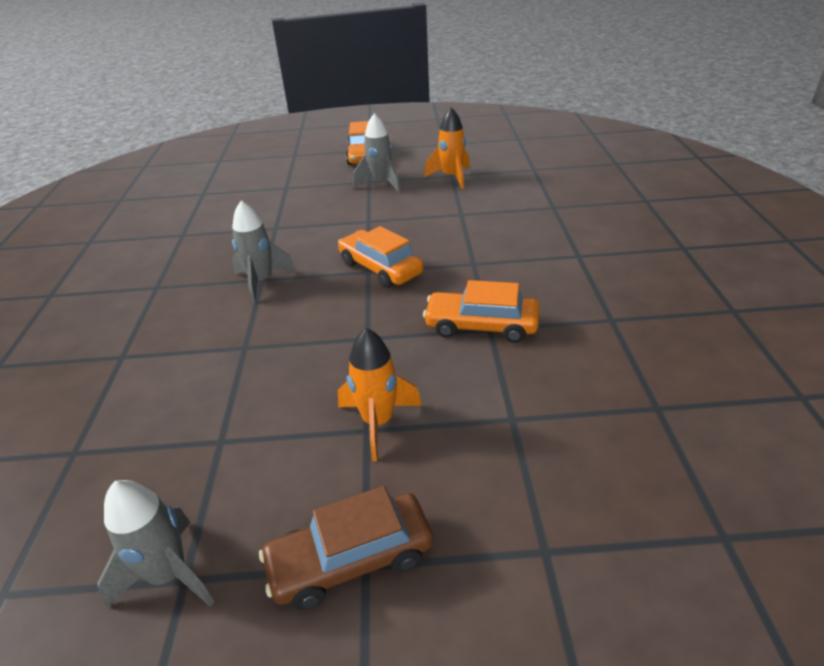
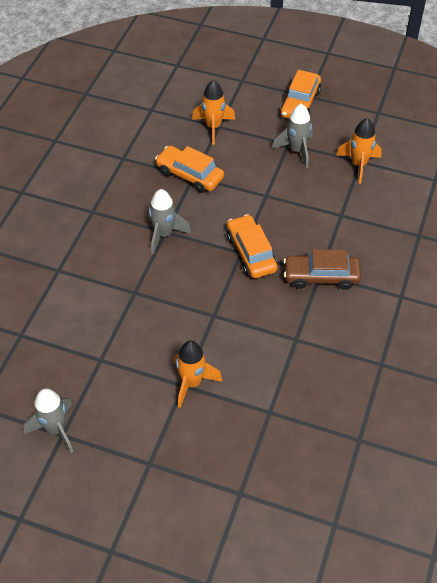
camera: 20 degrees right, 15 degrees up
(280, 189) = (213, 127): none -> orange rocket
(351, 559) = (143, 457): brown car -> brown car (321, 277)
(481, 326) = (291, 335): orange car -> orange car (190, 175)

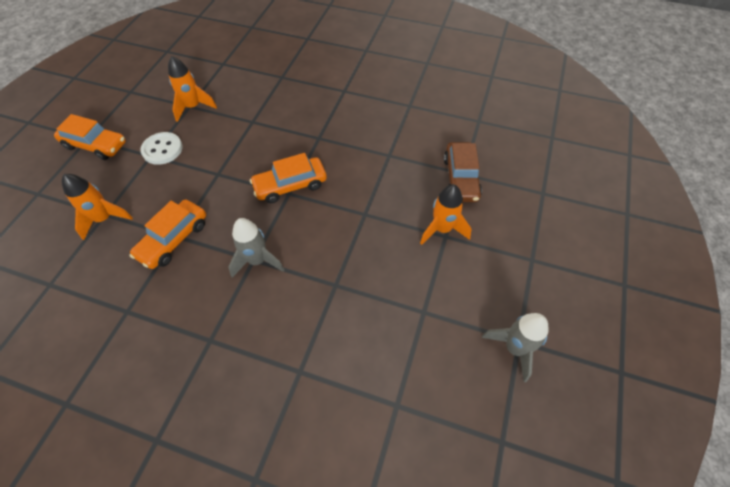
camera: 90 degrees left, 5 degrees up
(296, 150) = (162, 149): grey rocket -> white button
(321, 277) = (322, 137): brown car -> brown car (460, 178)

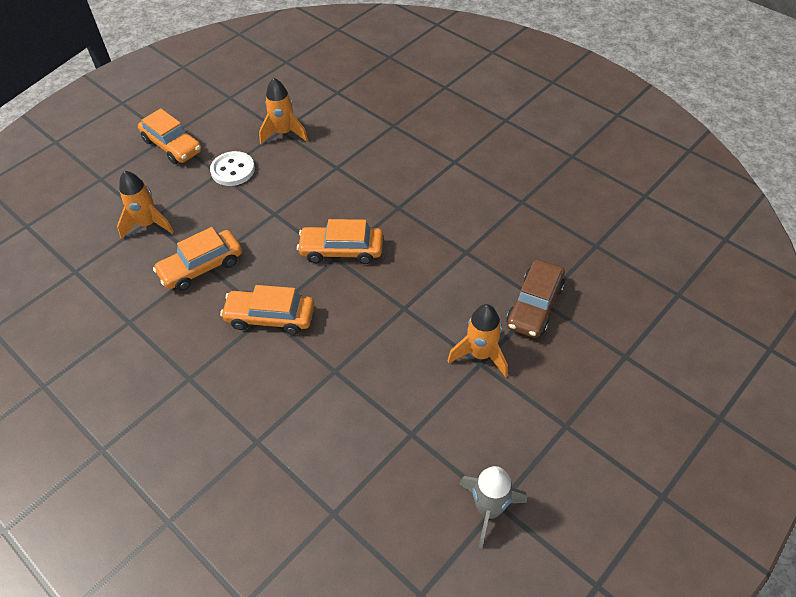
camera: 25 degrees right, 5 degrees down
(257, 260) = (270, 317): grey rocket -> orange car

